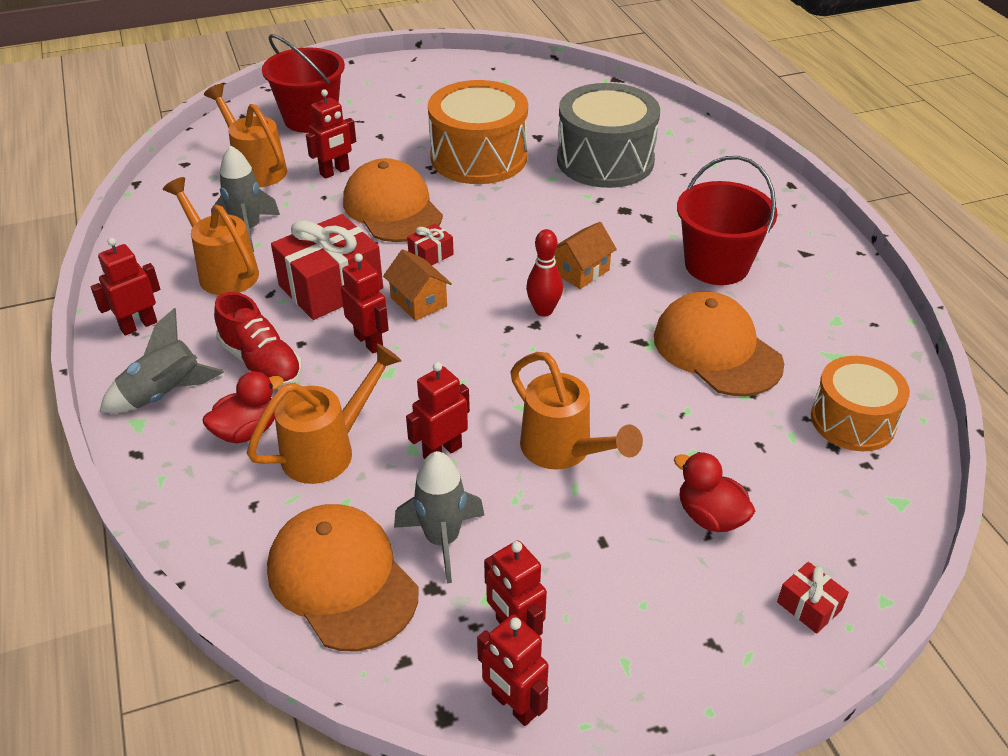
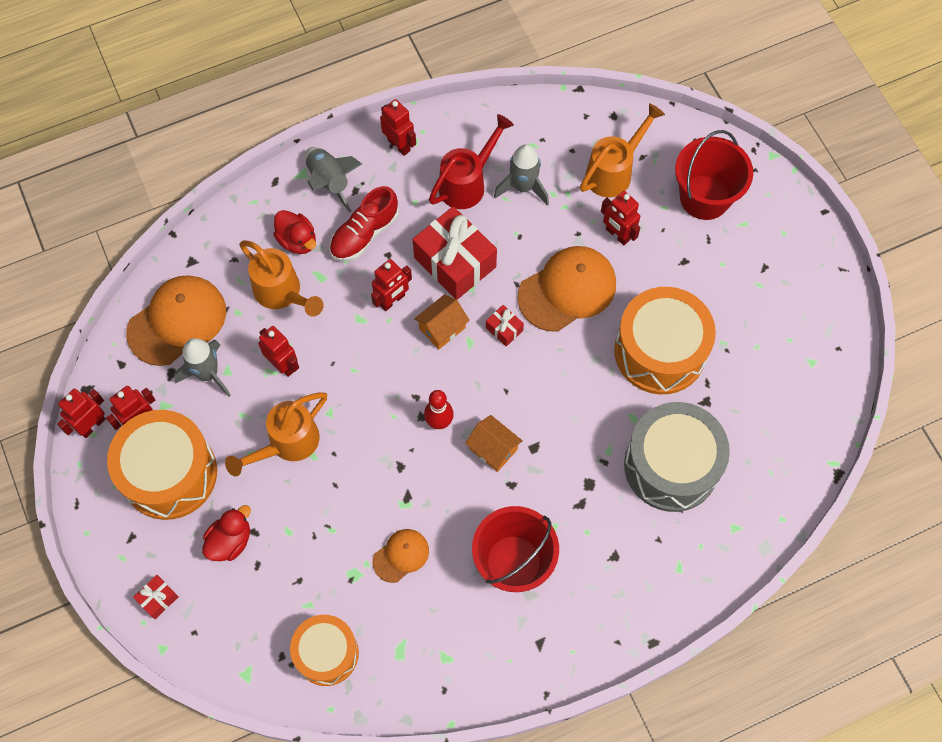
camera: 85 degrees right, 25 degrees up
(223, 271) = (467, 183): orange watering can -> red watering can
(605, 591) = (169, 473): none -> orange drum
(716, 350) = (401, 555): orange cap -> orange cap, size x0.54

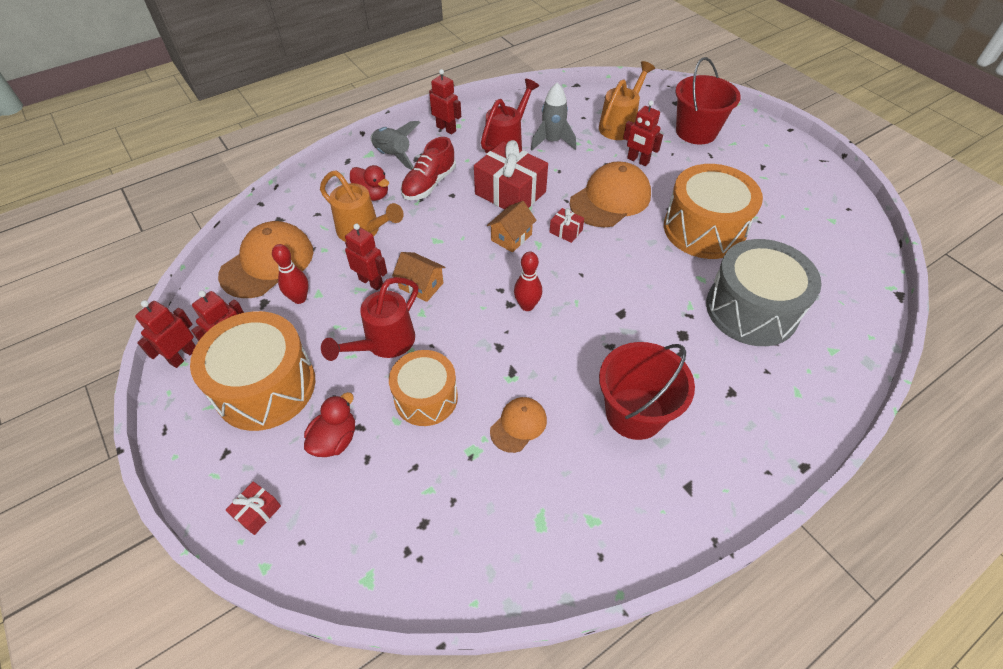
camera: 10 degrees left, 15 degrees down
(208, 374) = (299, 298): grey rocket -> red bowling pin
(287, 444) = (384, 344): orange watering can -> red watering can
(326, 653) = (458, 539): orange drum -> orange drum (426, 397)
(392, 300) = (463, 224): red robot -> none
(493, 449) = (584, 320): orange house -> orange house (421, 285)

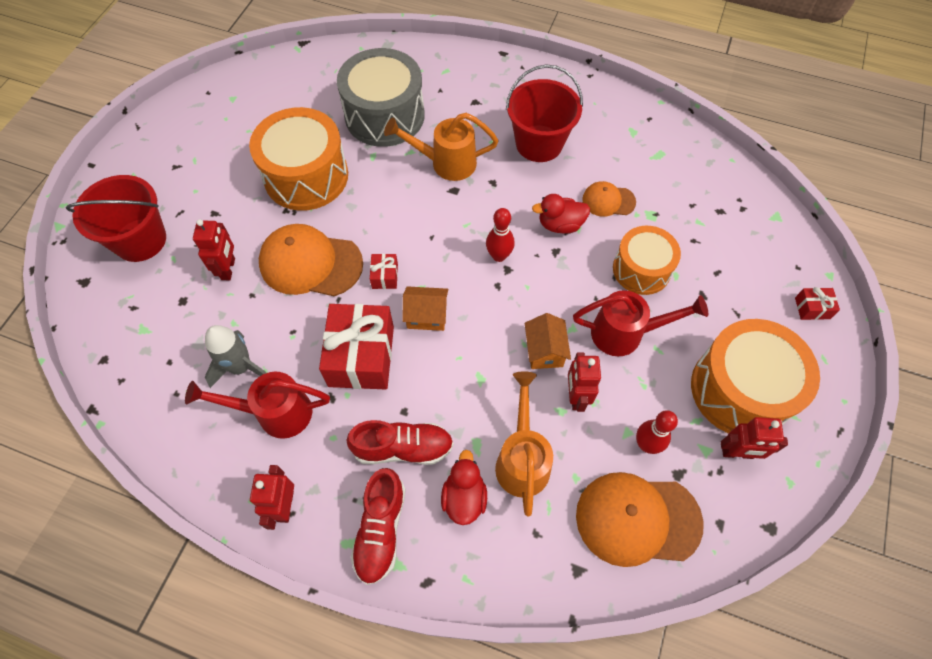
camera: 125 degrees left, 10 degrees up
(183, 356) = (785, 488): red robot -> none
(335, 439) = (726, 303): red duck -> red duck (560, 225)
(393, 156) = (381, 530): grey rocket -> red shoe
(620, 125) = (166, 315): orange watering can -> orange watering can (446, 163)

